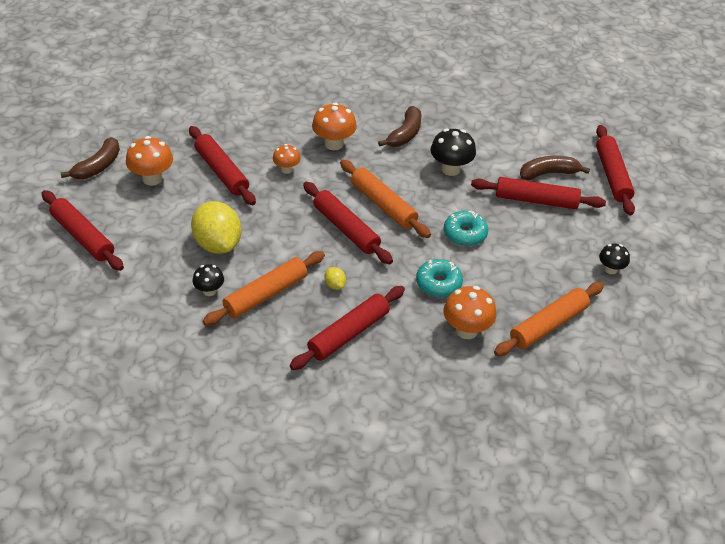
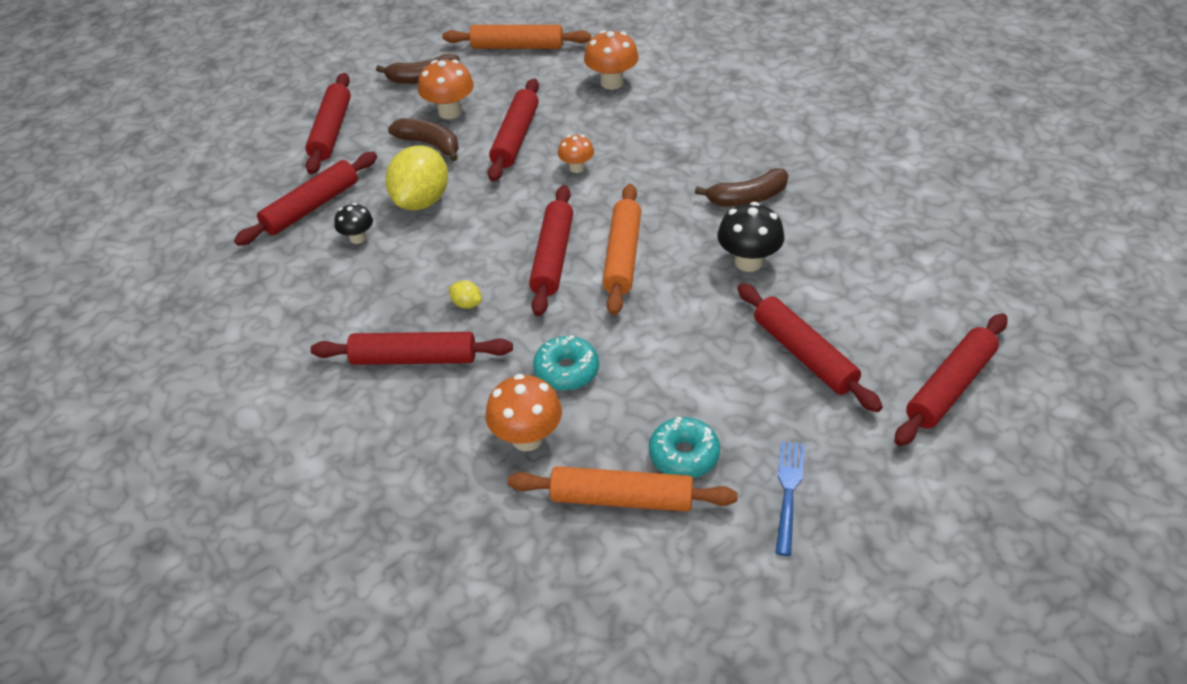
camera: 50 degrees right, 0 degrees up
(147, 292) = (311, 207): none -> red rolling pin
(266, 294) = (396, 272): orange rolling pin -> orange rolling pin (517, 47)
(334, 144) = (657, 168): orange mushroom -> orange mushroom (612, 83)
(335, 285) = (467, 304): yellow lemon -> yellow lemon turned 75 degrees counterclockwise
(465, 234) = (667, 338): turquoise donut -> turquoise donut (684, 455)
(548, 173) = (864, 334): brown banana -> brown banana (429, 144)
(611, 269) = (788, 492): black mushroom -> blue fork

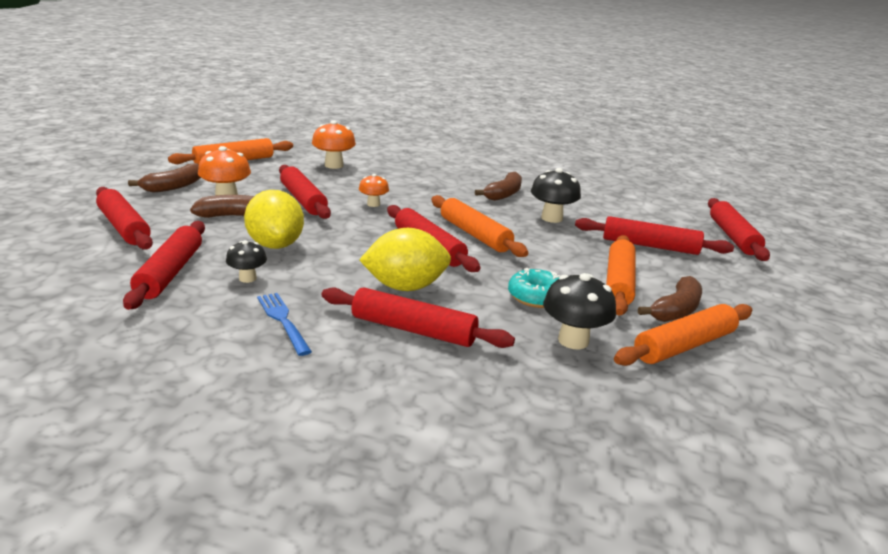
camera: 45 degrees left, 20 degrees down
(414, 358) = (413, 330): red rolling pin -> red rolling pin turned 60 degrees clockwise
(467, 304) = (405, 287): yellow lemon -> yellow lemon, size x2.38
(527, 438) = (573, 341): orange mushroom -> black mushroom
(679, 391) = (619, 283): none -> orange rolling pin
(684, 455) = (676, 310): turquoise donut -> brown banana
(788, 492) = (753, 304): blue fork -> blue fork (283, 321)

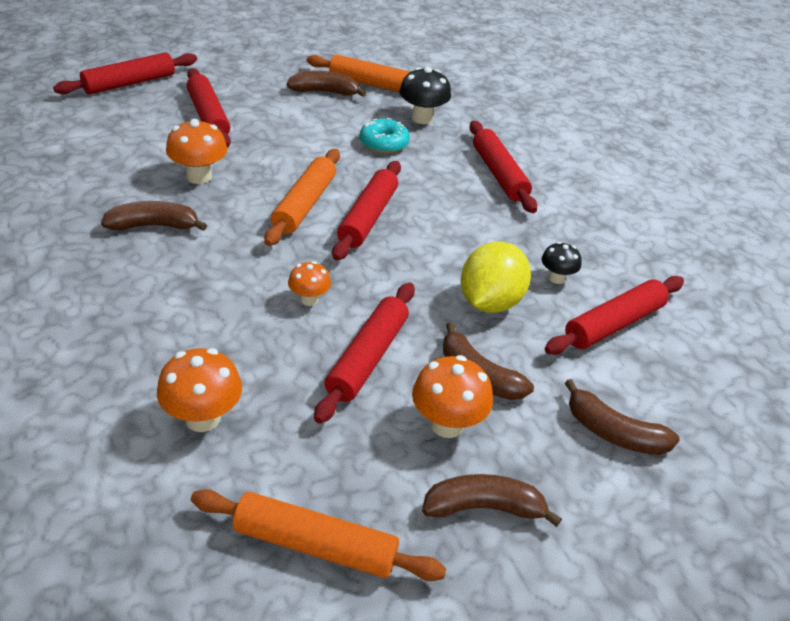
camera: 130 degrees left, 15 degrees up
(124, 227) = (613, 433): red rolling pin -> brown banana
(283, 321) = (571, 227): blue fork -> none
(405, 287) = (453, 200): yellow lemon -> none
(551, 218) = (199, 176): black mushroom -> orange mushroom
(619, 283) = (309, 117): orange rolling pin -> none

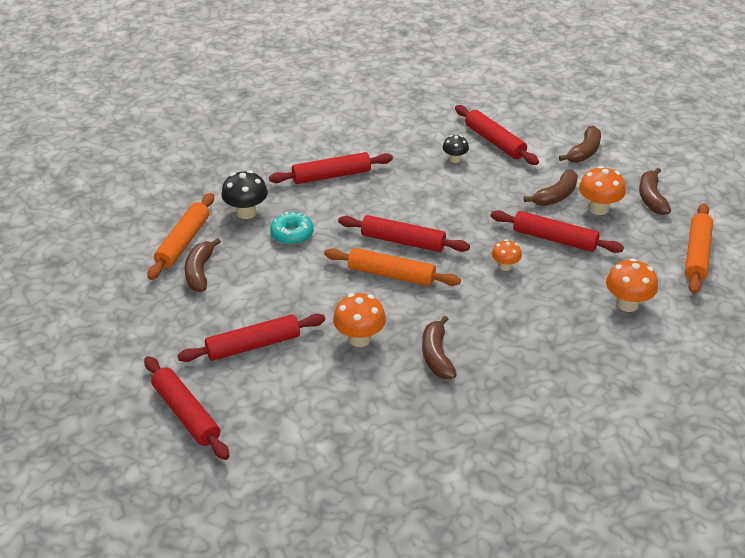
camera: 85 degrees left, 0 degrees up
(490, 302) = (487, 188): yellow lemon -> none

